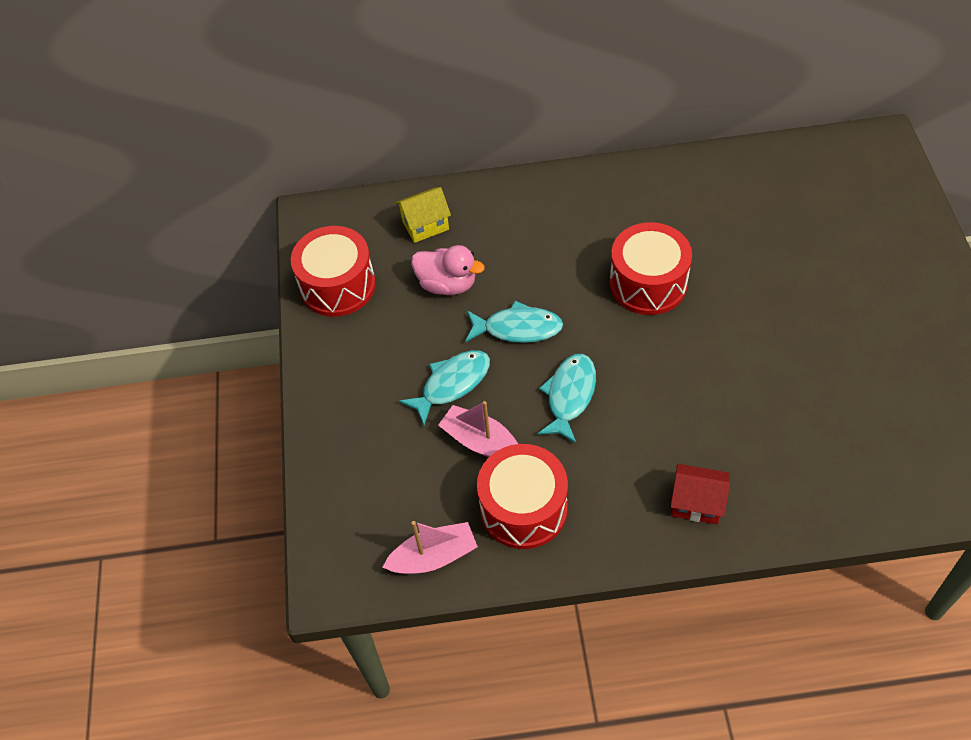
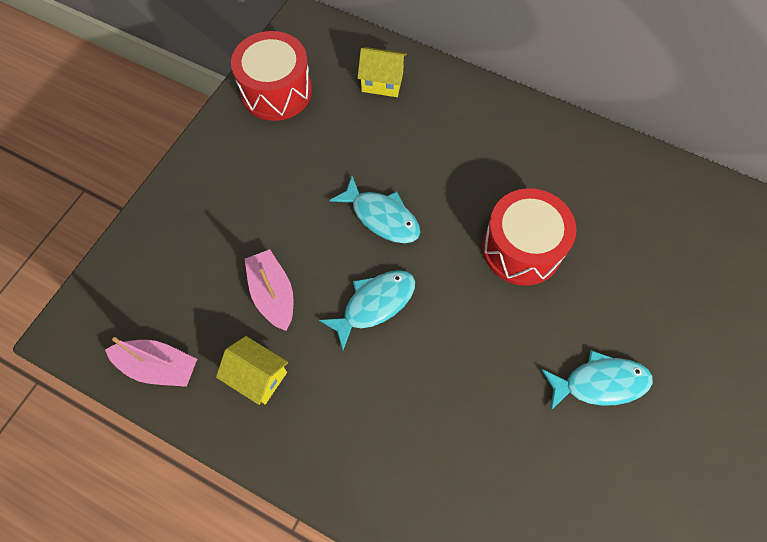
camera: 30 degrees right, 10 degrees up
(447, 284) = (358, 143): pink duck -> none
(452, 384) = (292, 230): turquoise fish -> turquoise fish (600, 383)
(523, 508) = (258, 376): red drum -> yellow house
(696, 503) = (399, 479): red house -> none

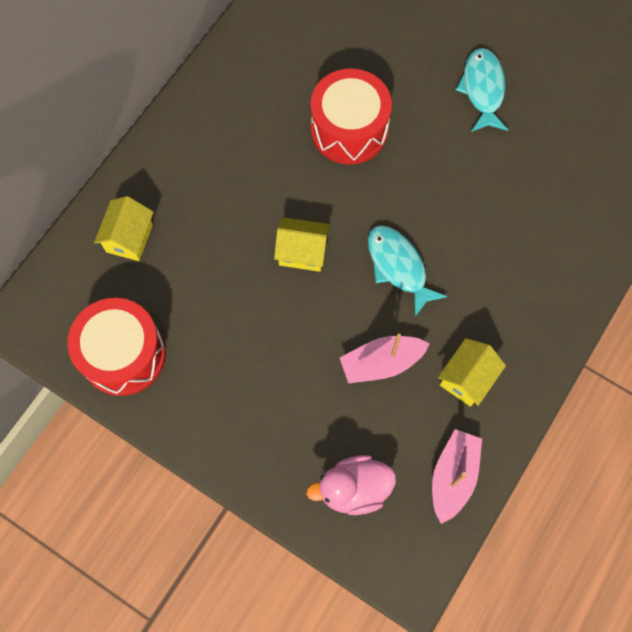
camera: 85 degrees left, 5 degrees up
(152, 277) = (353, 489): none -> pink duck
(382, 217) = (302, 252): turquoise fish -> yellow house

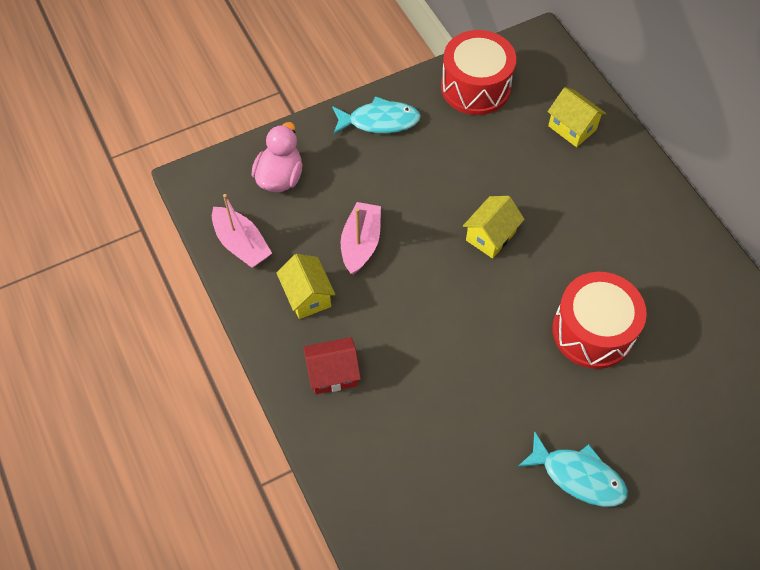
camera: 120 degrees right, 10 degrees down
(398, 266) = (435, 299): turquoise fish -> turquoise fish (379, 121)
(524, 312) = (333, 374): none -> red house

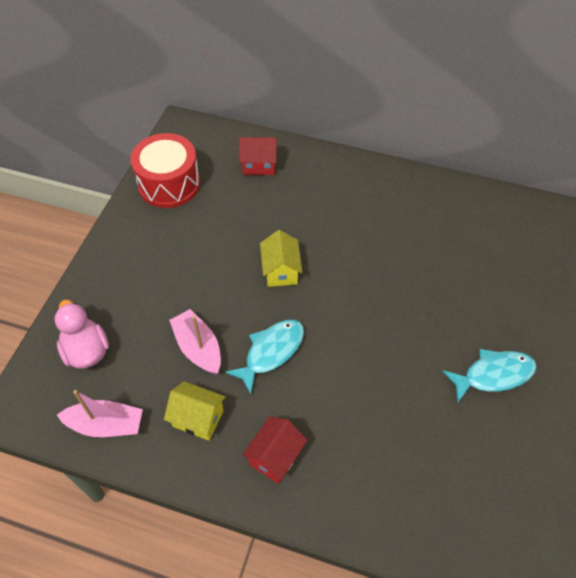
camera: 45 degrees left, 5 degrees down
(379, 121) = (123, 254): turquoise fish -> turquoise fish (271, 352)
(572, 128) = (259, 165): yellow house -> red house
(592, 331) = (404, 278): red drum -> none

